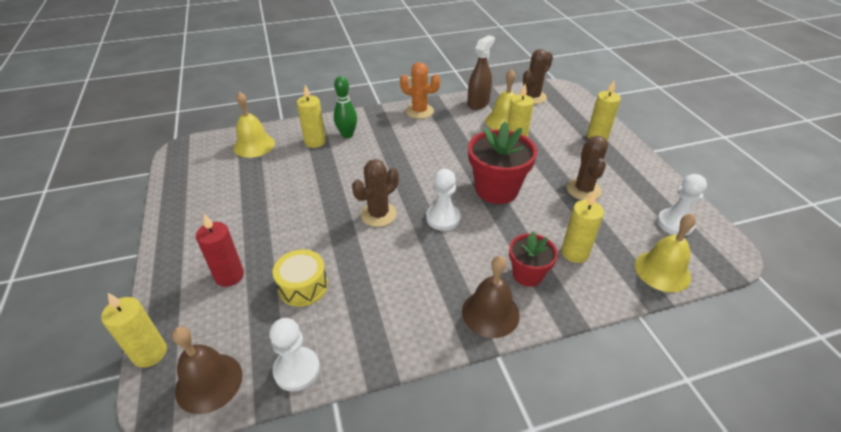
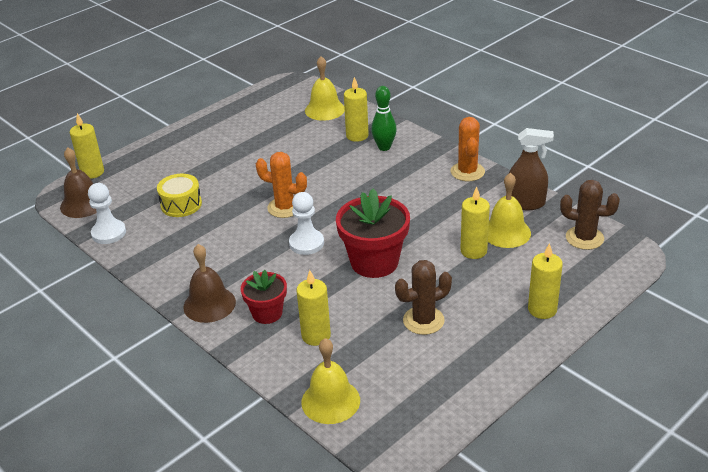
camera: 65 degrees right, 5 degrees down
(229, 276) = (171, 169): red candle -> none
(378, 214) = (285, 207): brown cactus -> orange cactus
(675, 223) = (417, 401): white pawn -> none

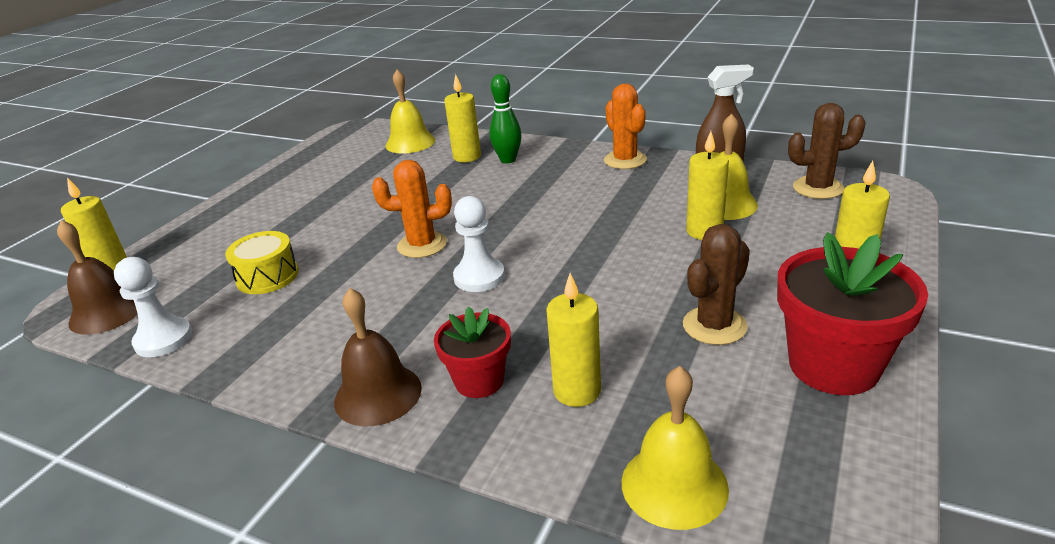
camera: 20 degrees left, 5 degrees down
(374, 262) = (589, 275): red flower pot -> red flower pot (833, 365)

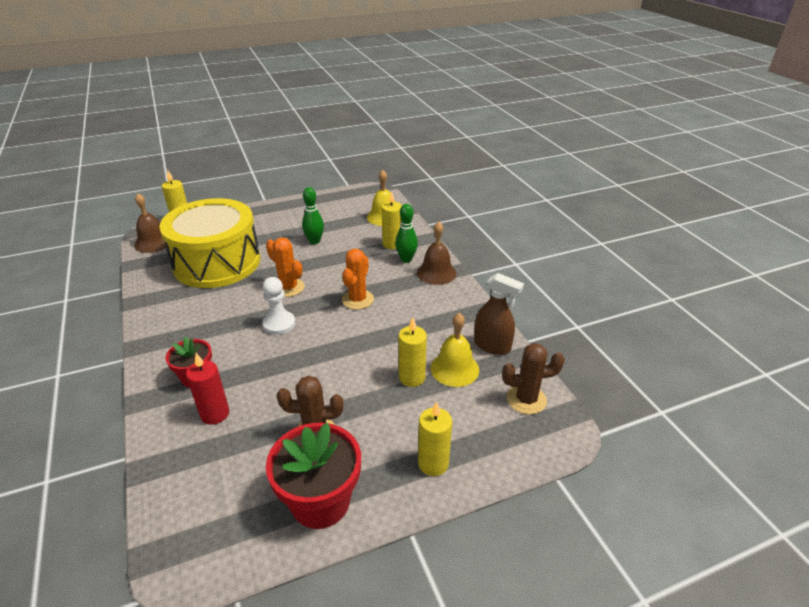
camera: 40 degrees right, 5 degrees up
(163, 339) = (148, 270): white pawn -> none
(267, 276) = (217, 262): yellow drum -> yellow drum, size x2.45
(368, 196) = (314, 241): none -> green bowling pin
(378, 394) = (161, 353): brown bell -> brown bell (436, 273)
(577, 391) = (215, 414): yellow candle -> red candle
(625, 160) = (460, 300): orange cactus -> orange cactus (357, 299)
(674, 485) = (171, 487): yellow bell -> none
(818, 188) = (526, 399): brown cactus -> brown cactus turned 45 degrees counterclockwise

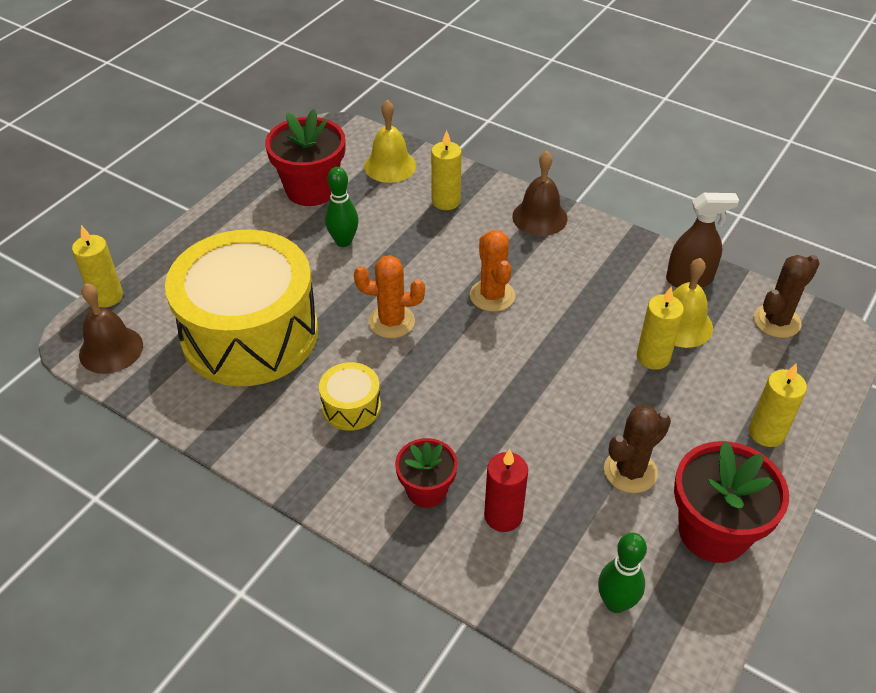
camera: 35 degrees left, 10 degrees up
(216, 317) = (351, 406): none -> yellow drum
(279, 324) = (439, 373): white pawn -> none
(330, 212) = (311, 189): none -> red flower pot
(406, 259) = (486, 215): green bowling pin -> green bowling pin (616, 603)

